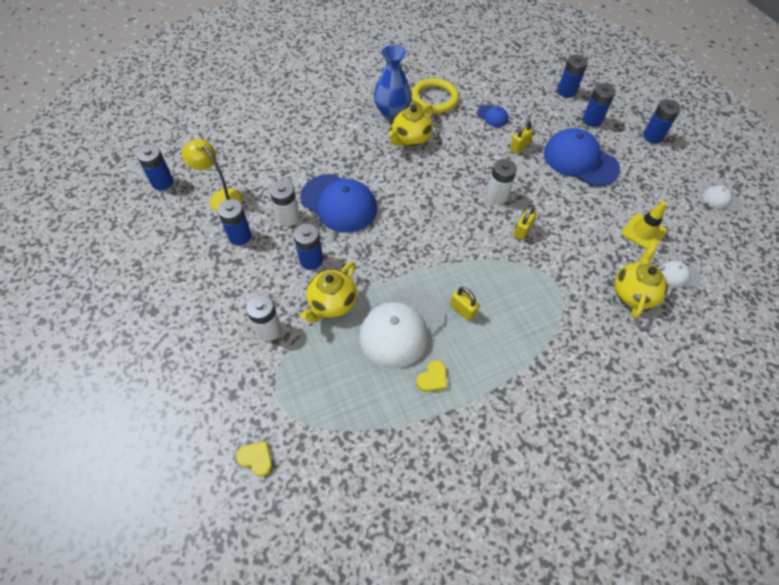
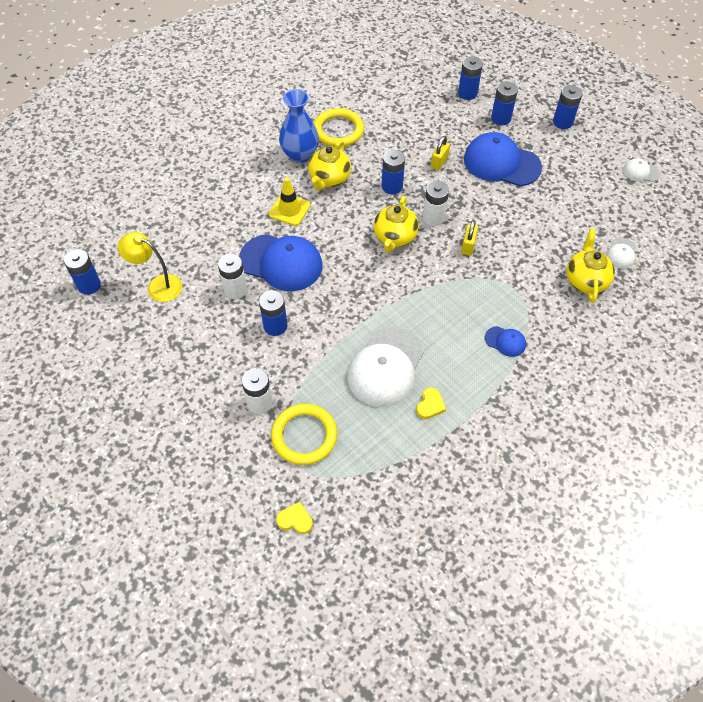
camera: 15 degrees left, 0 degrees up
(240, 236) = (194, 320): blue battery -> blue battery (392, 186)
(297, 374) = (304, 436): none -> yellow ring
(332, 304) = (311, 362): yellow teapot -> yellow teapot (394, 237)
(463, 310) = (437, 336): yellow padlock -> none
(492, 116) = (403, 136): blue cap -> blue cap (505, 341)
(643, 232) = (579, 220): yellow traffic cone -> yellow traffic cone (289, 209)
(679, 275) = (621, 253): white cap -> white cap turned 60 degrees counterclockwise

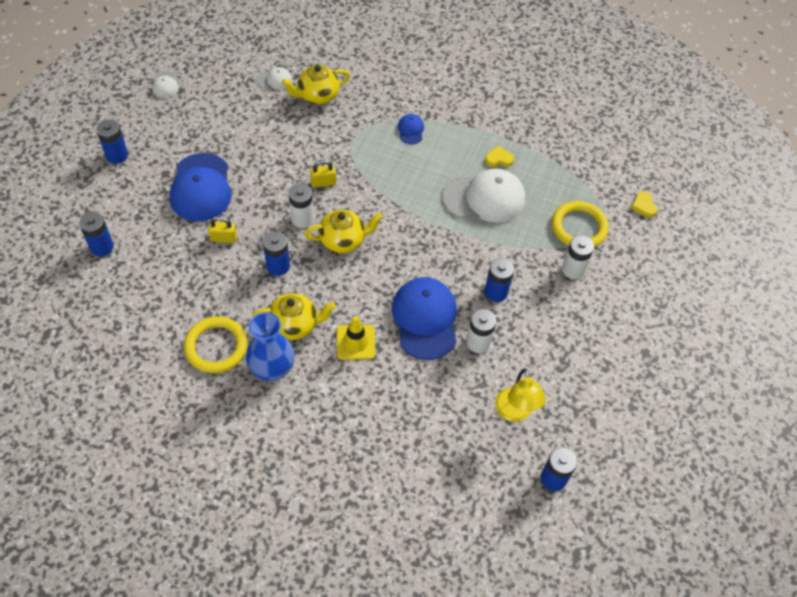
camera: 120 degrees left, 0 degrees up
(501, 118) = (132, 206): blue battery -> none

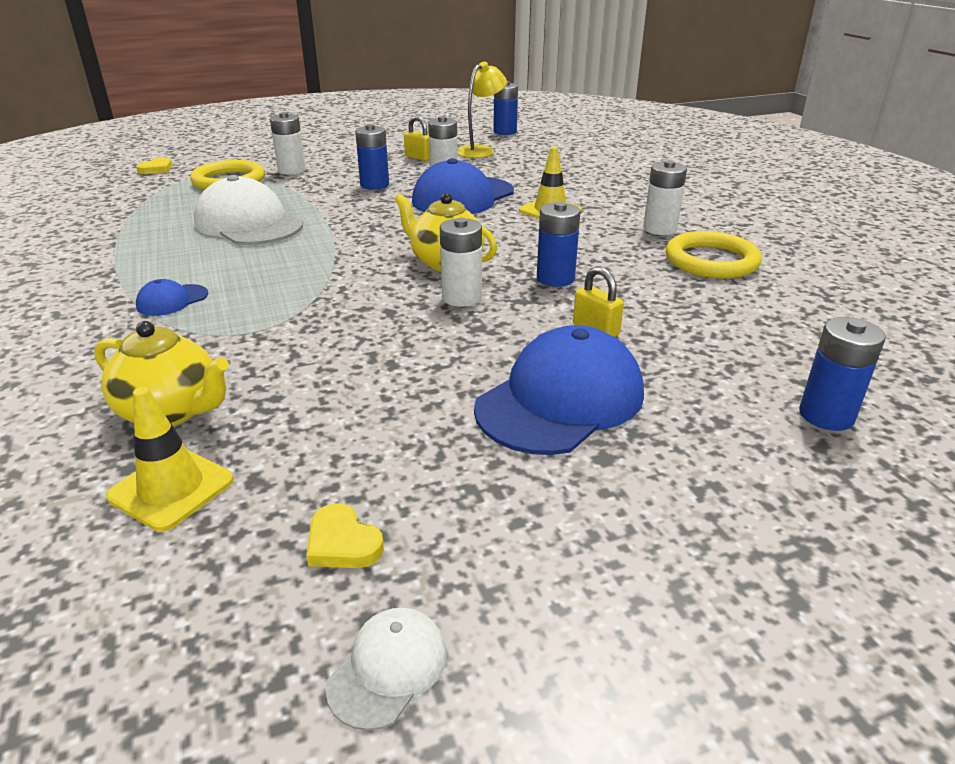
camera: 130 degrees left, 25 degrees down
(117, 155) = (686, 557): blue battery -> none
(272, 368) = (660, 229): blue vase -> white battery
(274, 80) = (171, 488): white cap -> yellow traffic cone
(295, 325) = (597, 239): yellow teapot -> none
(323, 182) = (375, 313): yellow padlock -> yellow padlock (419, 158)
(499, 159) = (165, 236): yellow heart -> yellow heart (342, 543)

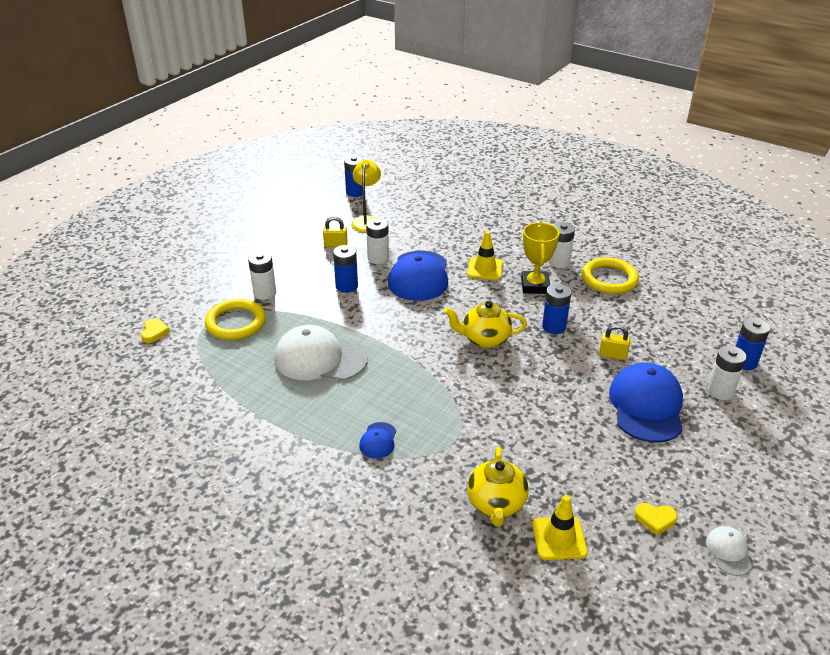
camera: 35 degrees left, 5 degrees up
(172, 411) = (496, 504): yellow teapot -> yellow teapot turned 105 degrees clockwise
(461, 297) = (527, 362): white battery -> white battery (720, 391)
(591, 239) = (535, 286): none -> yellow trophy

